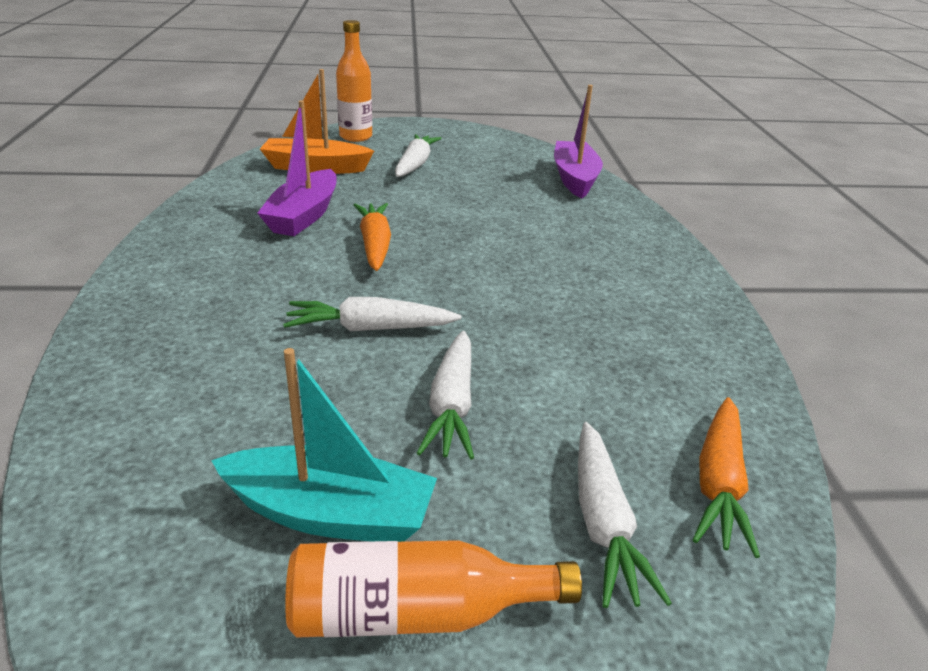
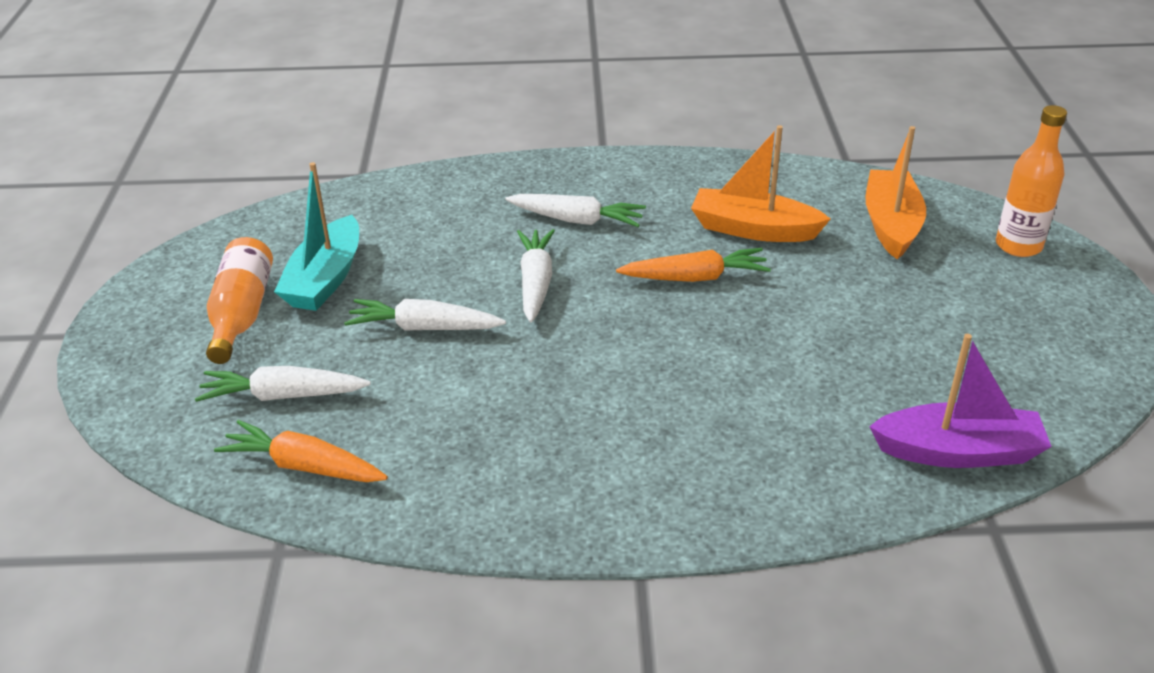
camera: 95 degrees right, 5 degrees up
(304, 215) = (753, 229): purple boat -> orange boat
(415, 164) = (939, 298): white carrot -> white carrot (576, 220)

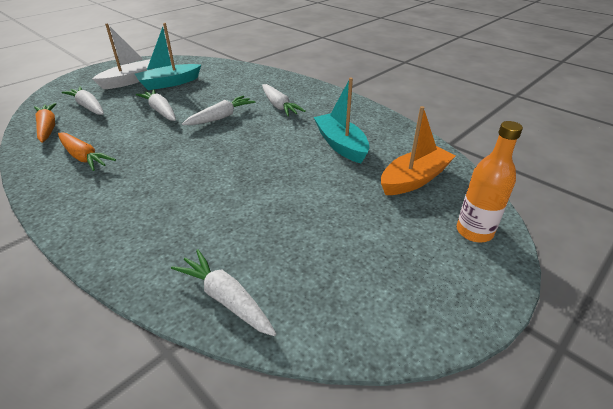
camera: 45 degrees right, 0 degrees up
(241, 314) = (130, 81): orange bottle -> white boat
(694, 277) = (277, 148): orange carrot -> orange carrot (83, 157)
(753, 229) = (341, 145): orange boat -> turquoise boat
(958, 452) = (226, 299): purple boat -> white carrot

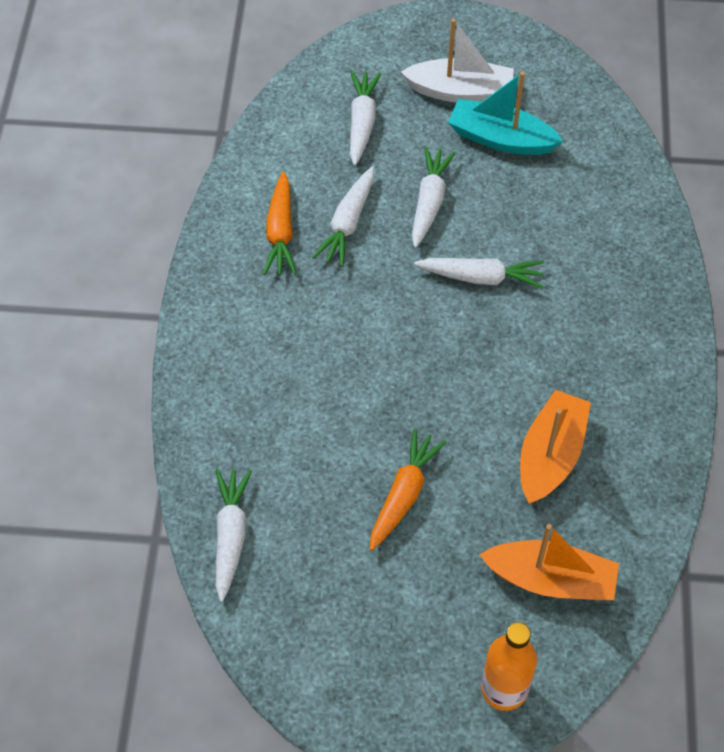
camera: 50 degrees right, 20 degrees up
(48, 128) = (289, 138): orange carrot -> orange carrot (403, 495)
(279, 106) = (575, 314): white carrot -> white carrot (348, 223)
(341, 145) = (550, 455): turquoise boat -> orange boat

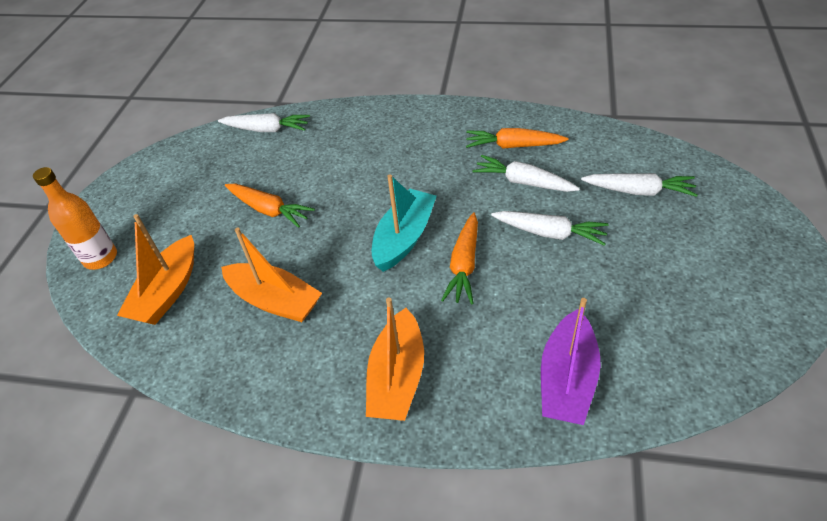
camera: 100 degrees right, 10 degrees down
(460, 91) = (695, 261): white boat -> none
(480, 277) = (464, 264): white carrot -> orange carrot
(500, 138) = (636, 289): turquoise boat -> turquoise boat (404, 238)
(609, 197) = (567, 379): none -> purple boat
(629, 327) = (397, 377): none -> orange boat

